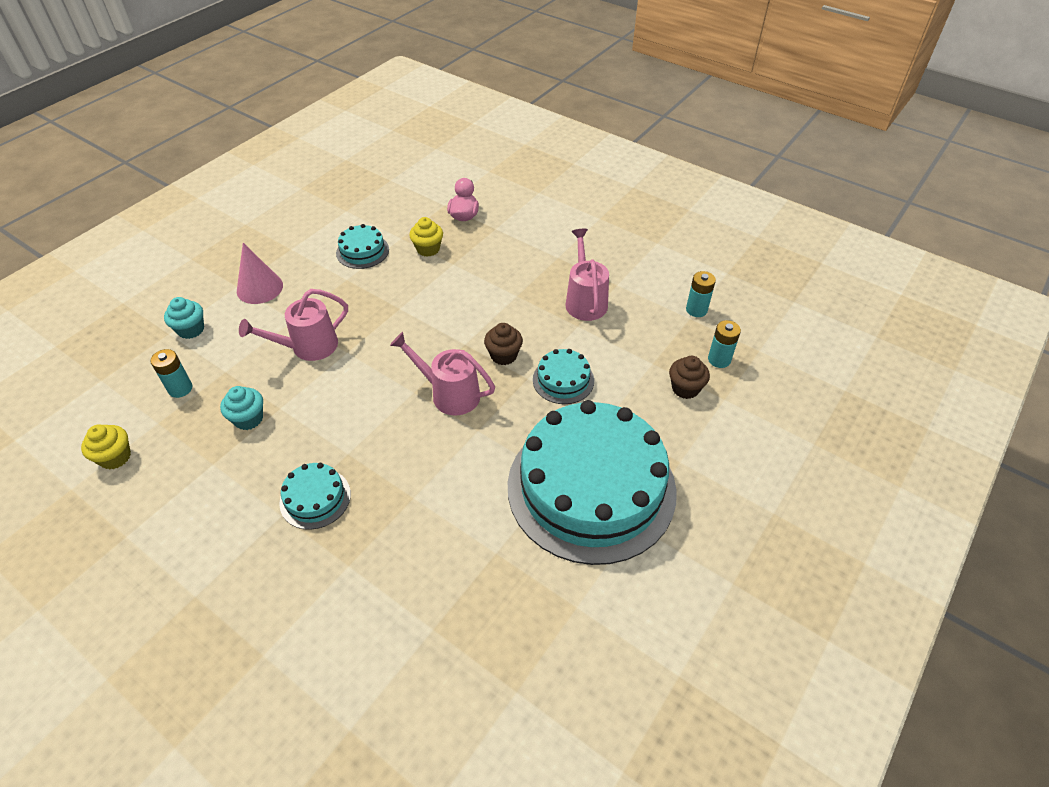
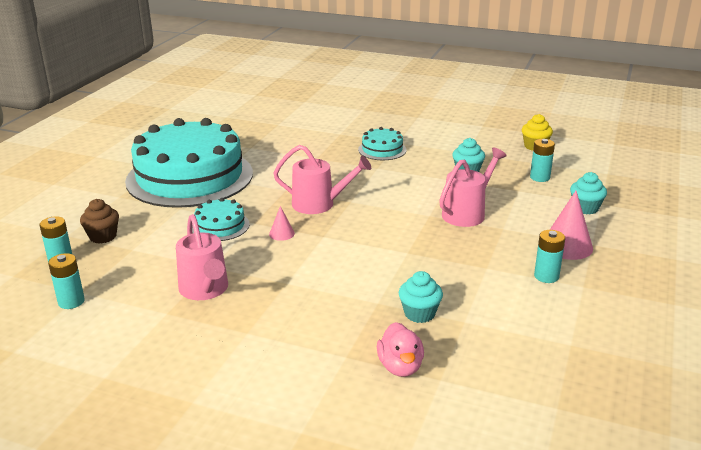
camera: 165 degrees right, 20 degrees down
(308, 262) = (546, 276): none -> turquoise battery
(362, 251) = (497, 297): turquoise cake -> none
(428, 249) = (419, 313): yellow cupcake -> turquoise cupcake
(503, 355) = (281, 233): brown cupcake -> pink cone

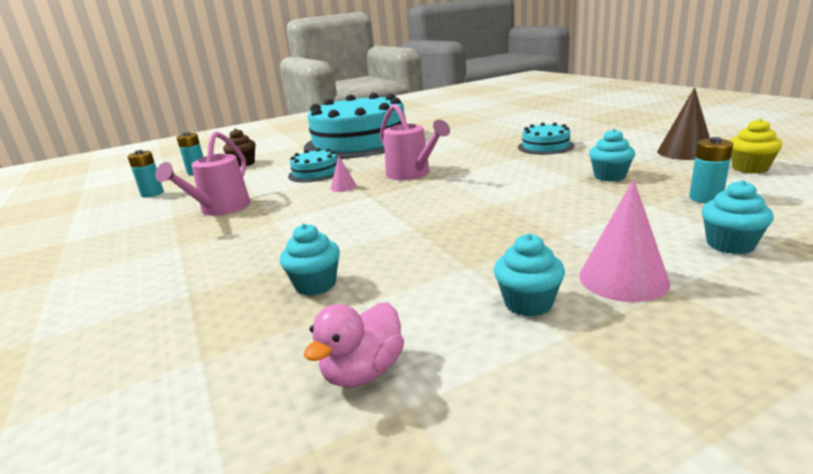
camera: 45 degrees right, 5 degrees down
(400, 367) = (200, 326): pink duck -> pink duck (363, 372)
(467, 213) = (542, 211): pink watering can -> none
(484, 138) = (685, 152): none -> brown cone
(546, 276) = (528, 303): turquoise battery -> turquoise cupcake

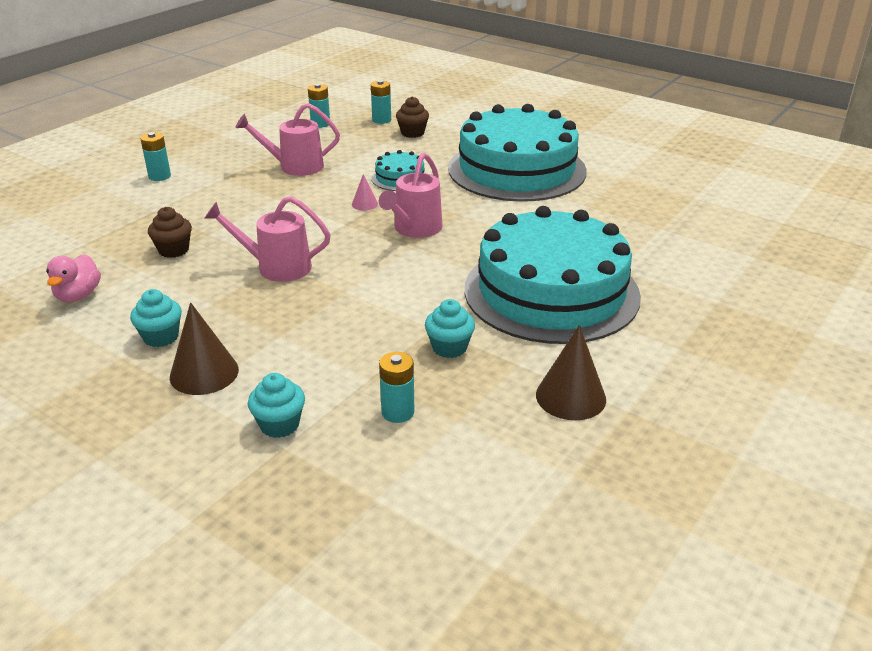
camera: 60 degrees right, 10 degrees up
(98, 286) = (159, 176): none -> turquoise battery
(315, 285) = (174, 250): turquoise cupcake -> brown cupcake
(363, 372) = (78, 296): pink duck -> pink duck turned 90 degrees counterclockwise
(421, 229) = (276, 267): none -> pink watering can
(545, 146) = (551, 292): turquoise cake -> turquoise cake, size x2.43
(623, 279) = (204, 373): pink cone -> brown cone
(750, 168) = (517, 446): yellow cupcake -> none

